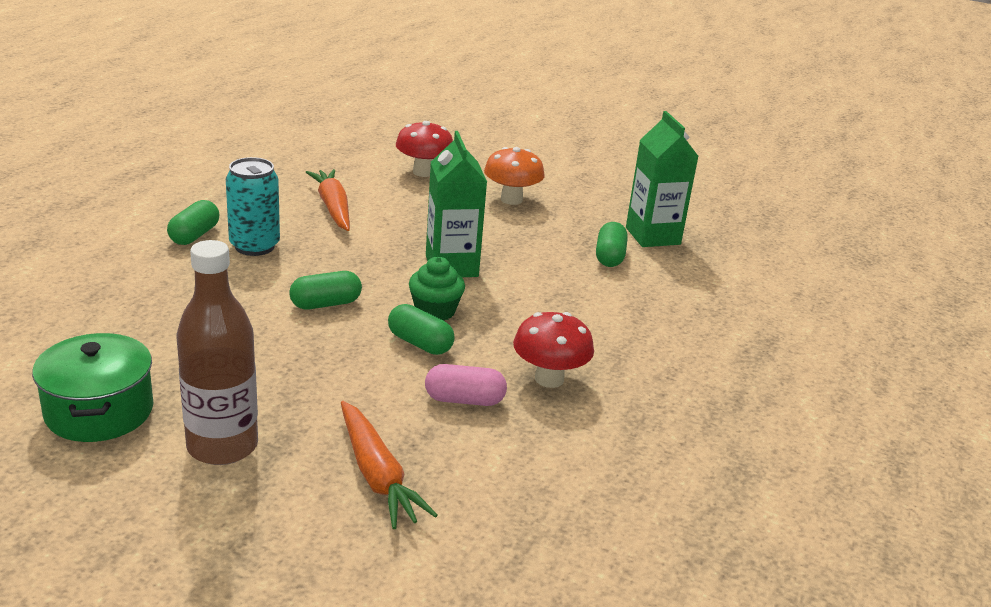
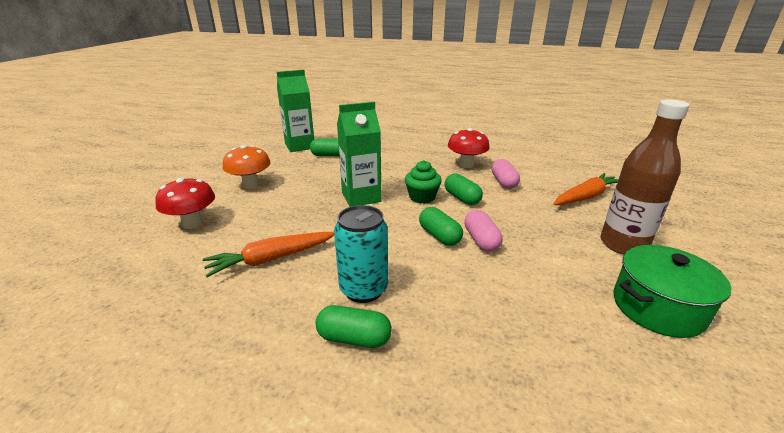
camera: 95 degrees left, 0 degrees up
(300, 330) = (481, 240): none -> pink capsule
(420, 343) = (462, 198): green capsule -> green capsule turned 60 degrees counterclockwise

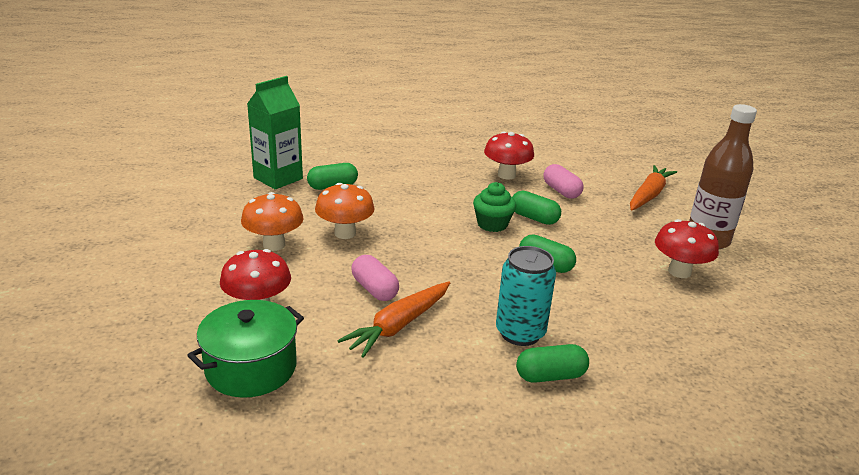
camera: 25 degrees left, 0 degrees up
(305, 185) = (345, 233): none -> orange mushroom
(361, 197) = (426, 236): green carton -> none
(481, 240) = (587, 261): pink capsule -> pink capsule (374, 289)
(570, 268) = (679, 271): none -> red mushroom
(657, 307) = (760, 290): green pot -> green pot (251, 368)

